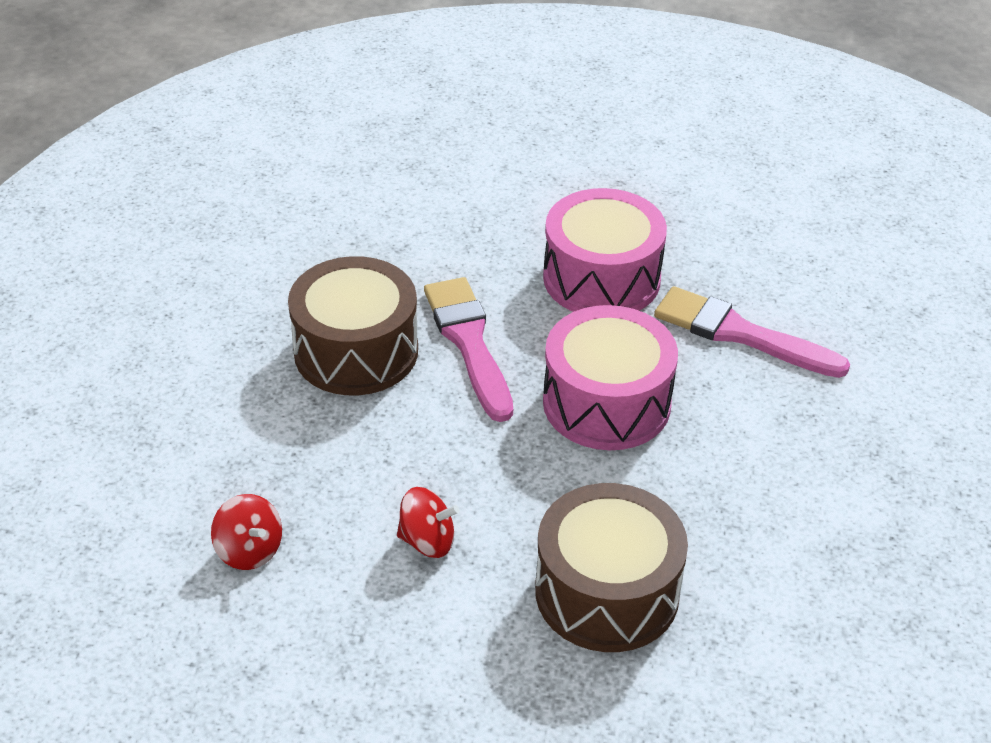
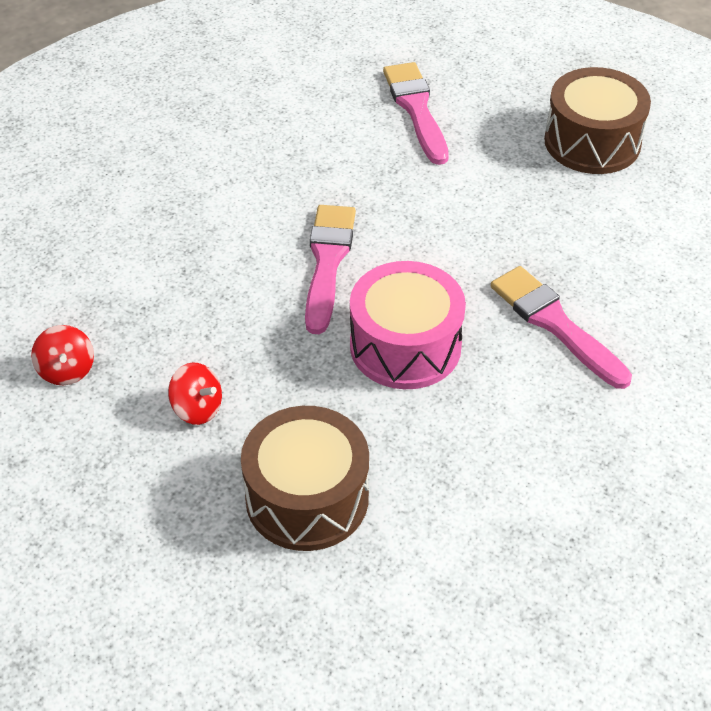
camera: 25 degrees right, 5 degrees up
(356, 351) = (237, 242): brown drum -> brown drum (592, 142)
(460, 159) = (416, 109): none -> pink brush
(601, 278) = (468, 241): pink drum -> none

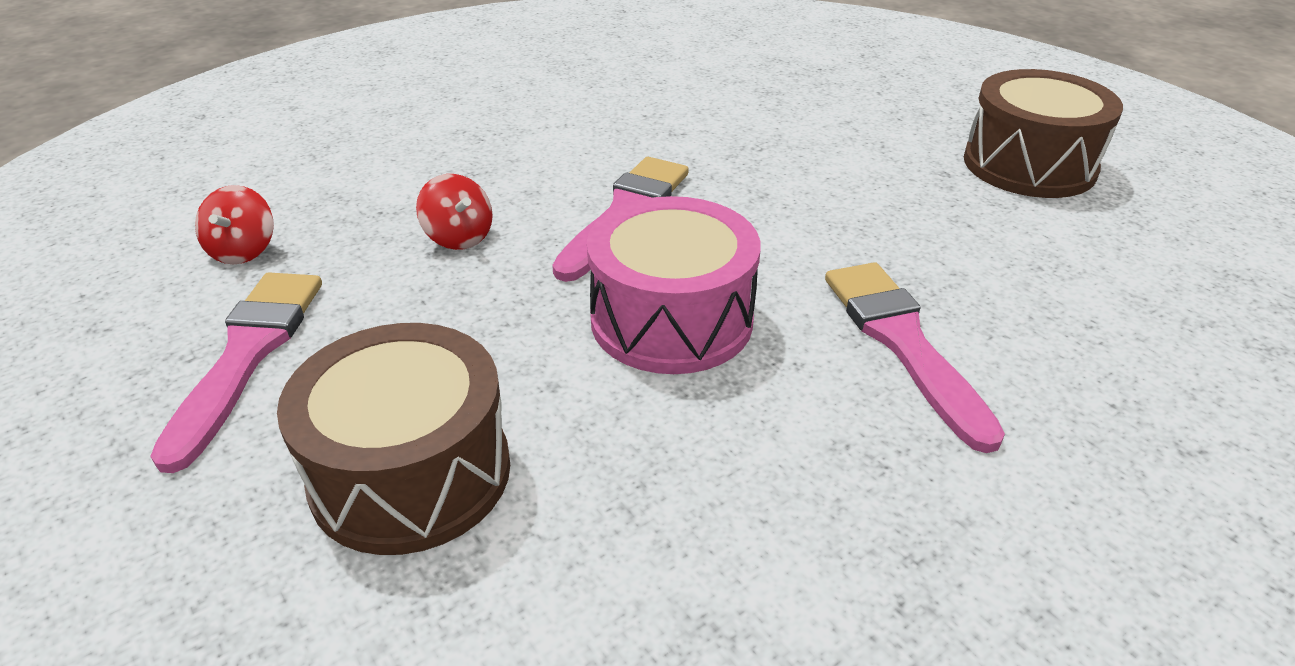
camera: 20 degrees right, 10 degrees down
(197, 408) = (355, 325): red spinning top -> red spinning top (459, 237)
(416, 109) = (815, 103): pink brush -> pink brush (247, 354)

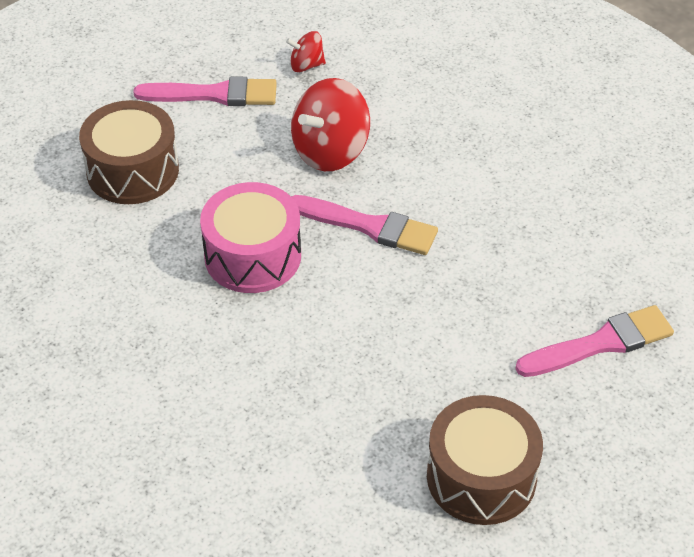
camera: 85 degrees right, 10 degrees up
(459, 237) = (330, 151): red spinning top -> red spinning top, size x1.91
(902, 342) = (236, 363): pink brush -> pink brush (601, 343)

